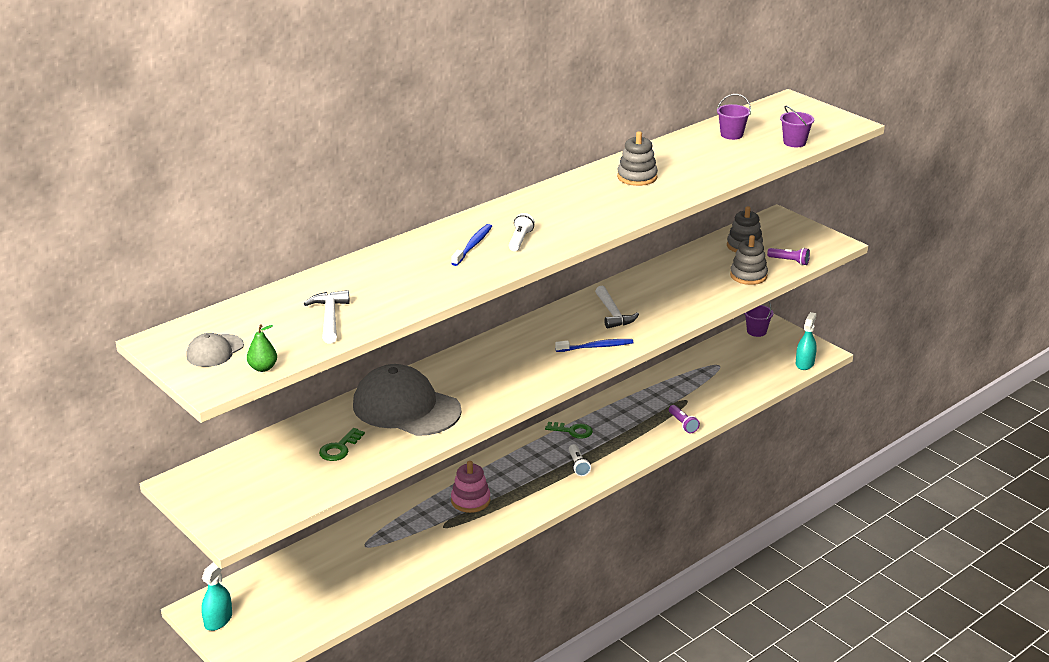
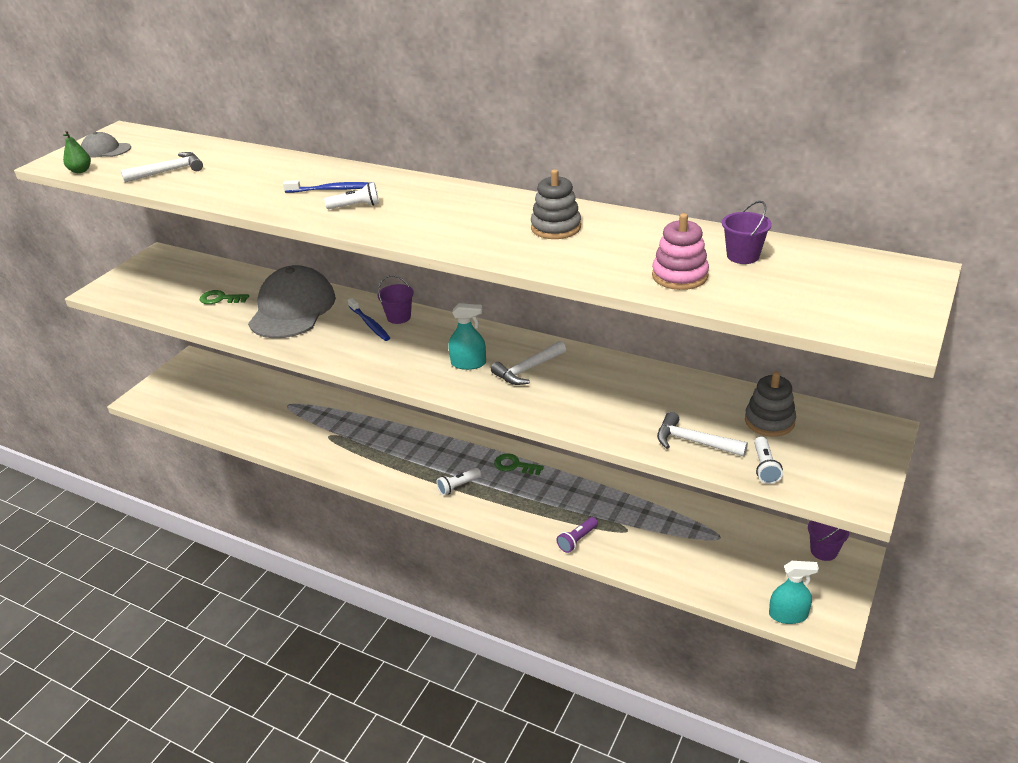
camera: 70 degrees right, 5 degrees up
(218, 620) = (180, 371): turquoise spray bottle -> turquoise spray bottle (468, 363)
(470, 500) = (372, 438): pink stacking toy -> pink stacking toy (679, 276)
(572, 431) = (514, 465): green key -> green key turned 120 degrees clockwise
(596, 347) = (453, 376): blue toothbrush -> blue toothbrush (369, 324)
(748, 276) = (694, 442): grey stacking toy -> white hammer
(789, 261) = (764, 467): purple flashlight -> white flashlight
(794, 142) = (771, 303): purple bucket -> purple bucket (399, 317)

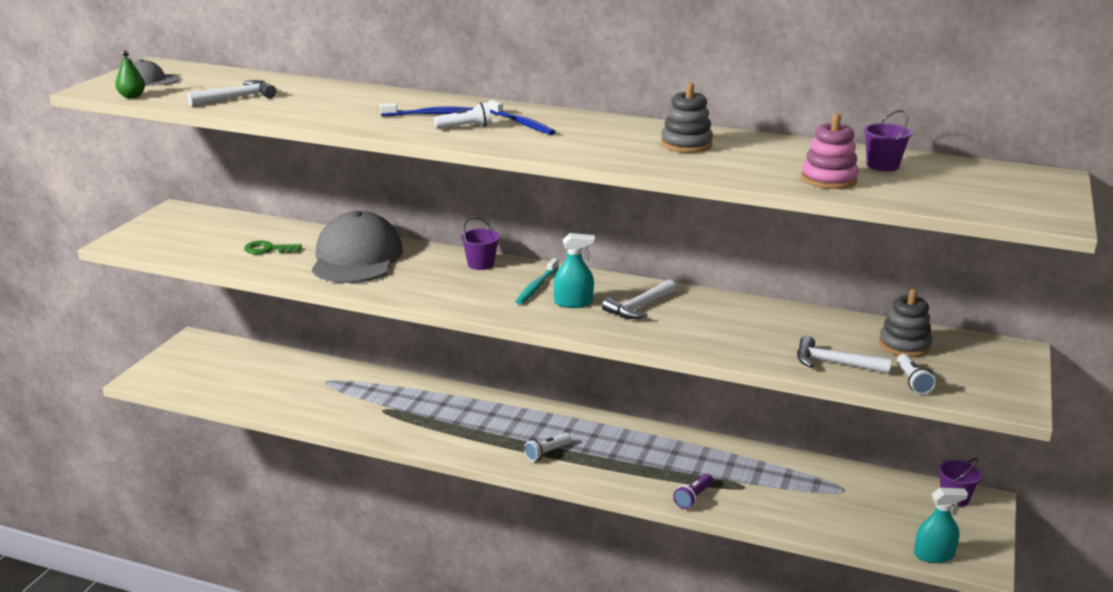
camera: 10 degrees left, 10 degrees down
(369, 324) = (450, 270): blue toothbrush -> blue toothbrush (522, 124)
(441, 344) = (536, 286): none -> turquoise toothbrush
(514, 465) = (604, 432): green key -> none

